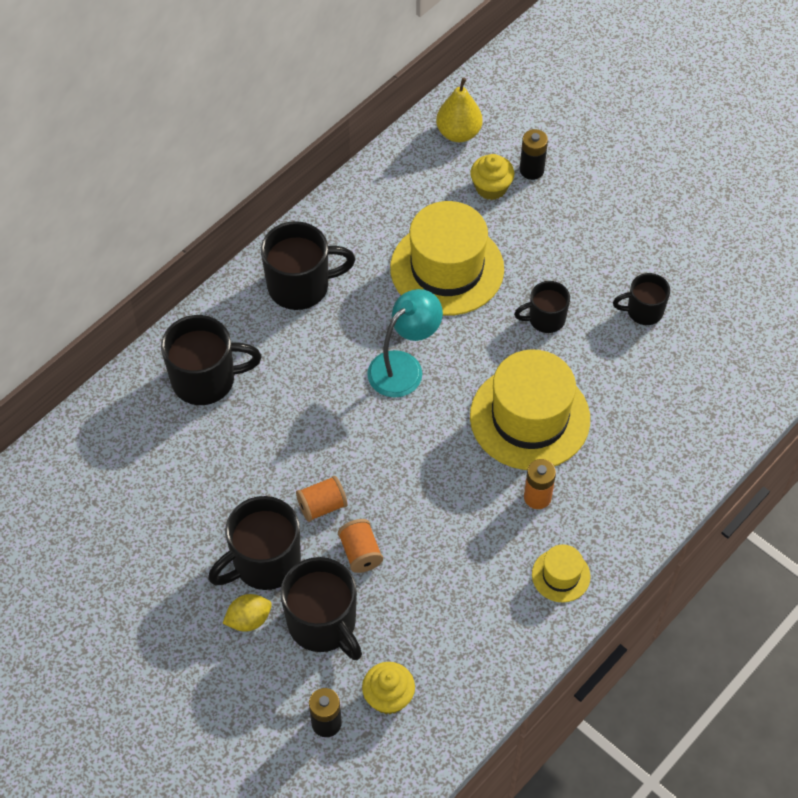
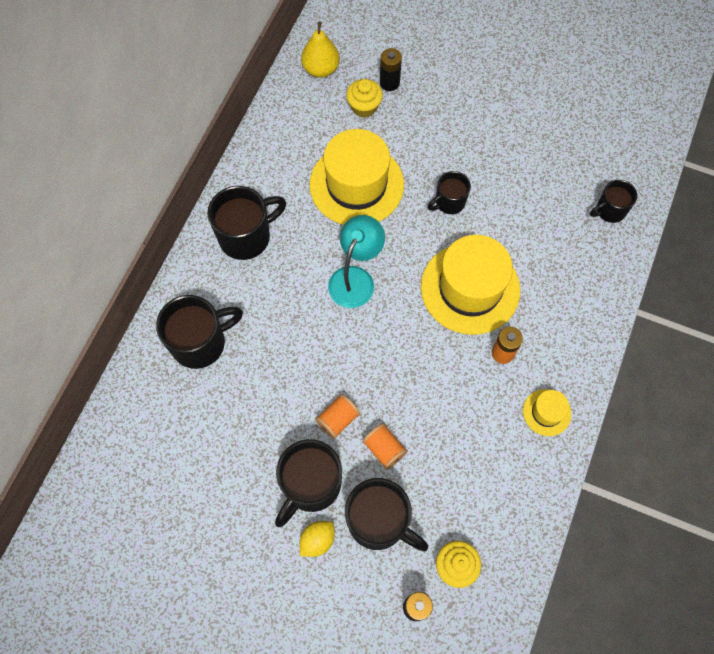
camera: 20 degrees left, 10 degrees up
(643, 311) = (520, 172): black mug -> black mug (609, 210)

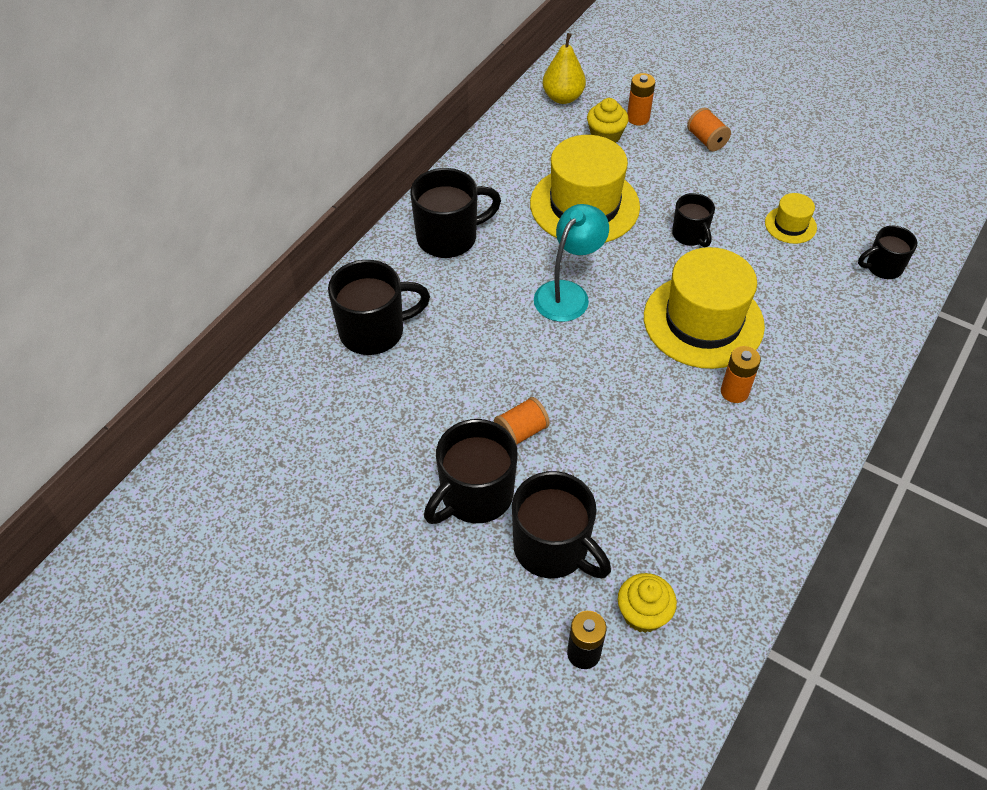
camera: 10 degrees right, 15 degrees down
(317, 540) = (472, 557): yellow lemon -> none
(384, 449) = (572, 471): orange spool -> orange spool (706, 140)
(389, 83) = (638, 118): black battery -> orange battery
(449, 202) = (690, 235): black mug -> black mug turned 90 degrees counterclockwise
(546, 412) = (782, 462): yellow hat -> yellow hat (790, 225)

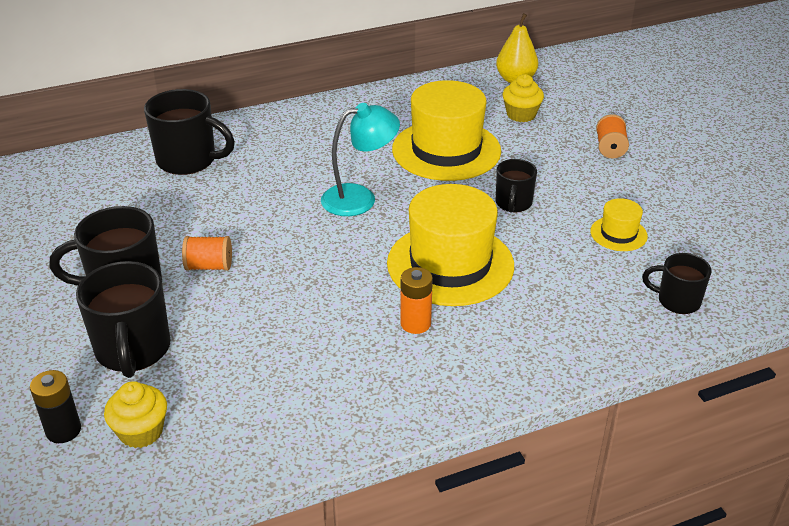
camera: 35 degrees right, 15 degrees down
(449, 237) = (314, 129): black mug -> none
(638, 118) = (565, 113): orange battery -> none

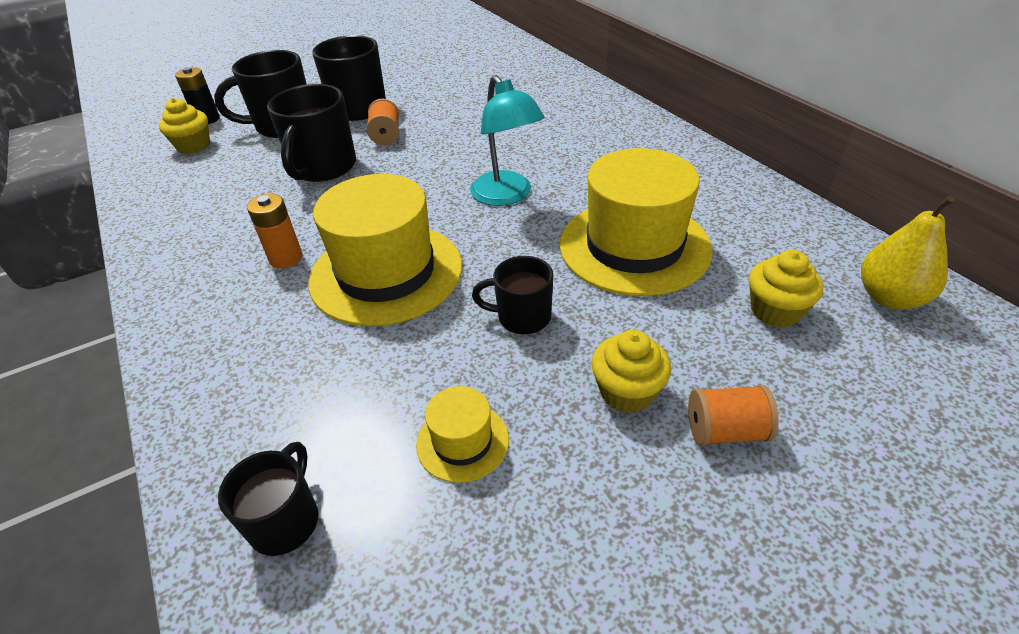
camera: 85 degrees right, 5 degrees up
(188, 160) = (547, 98): black mug -> black mug (323, 168)
(582, 173) = (627, 392): none -> yellow cupcake

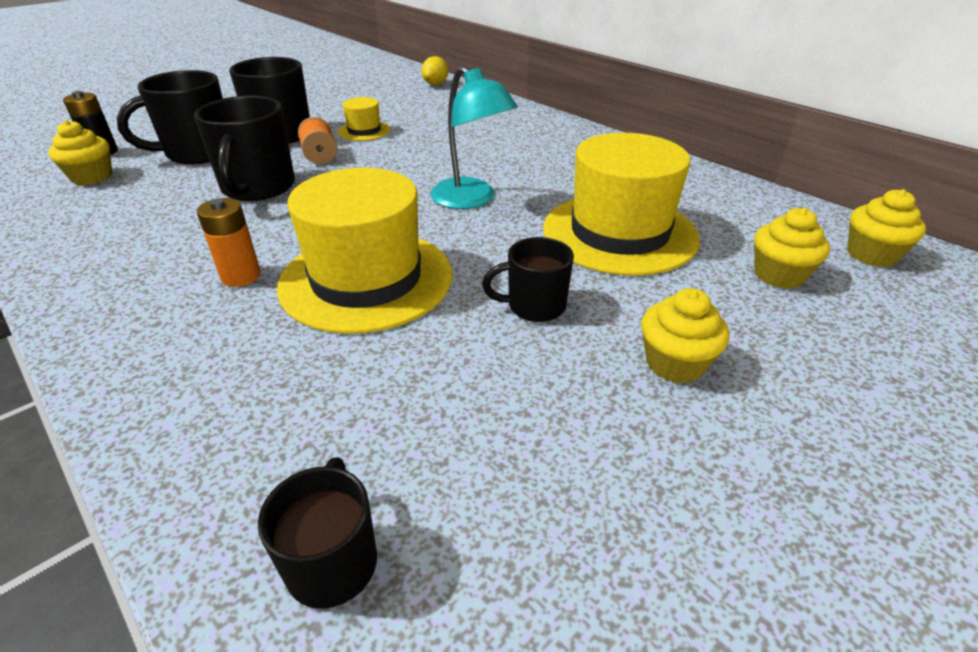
camera: 15 degrees left, 5 degrees down
(462, 441) = (520, 437): yellow hat -> yellow hat (364, 131)
(520, 54) = (435, 84): none -> yellow lemon
(725, 431) = (789, 387): orange spool -> none
(890, 298) = (871, 254): yellow pear -> yellow cupcake

